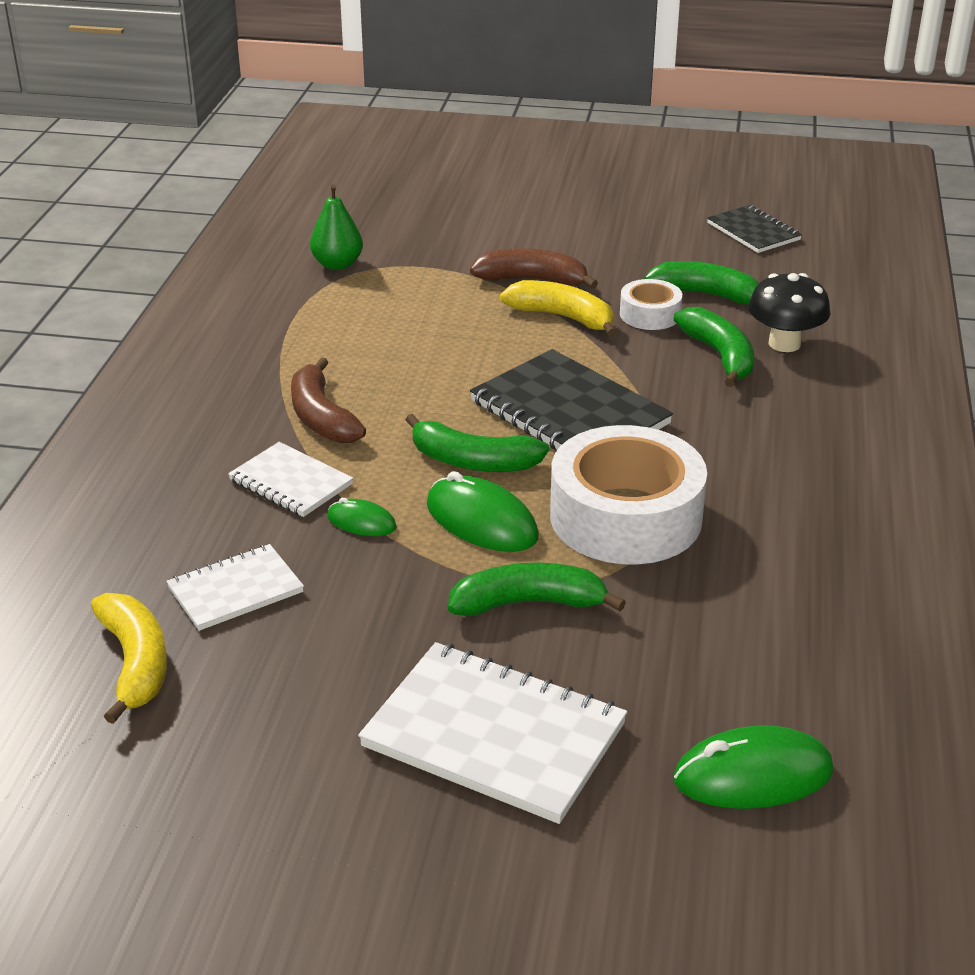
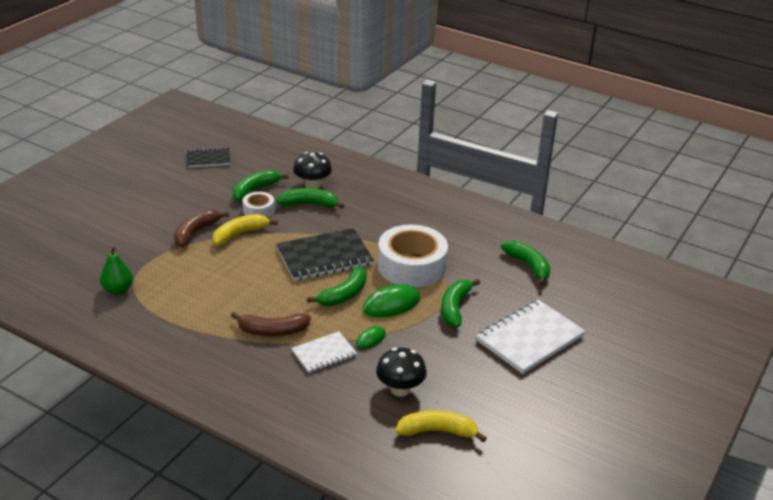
camera: 70 degrees left, 0 degrees up
(235, 590) = (400, 389): white notebook -> black mushroom
(753, 775) = (575, 285): green mouse -> none
(768, 681) = (528, 266): none -> green banana

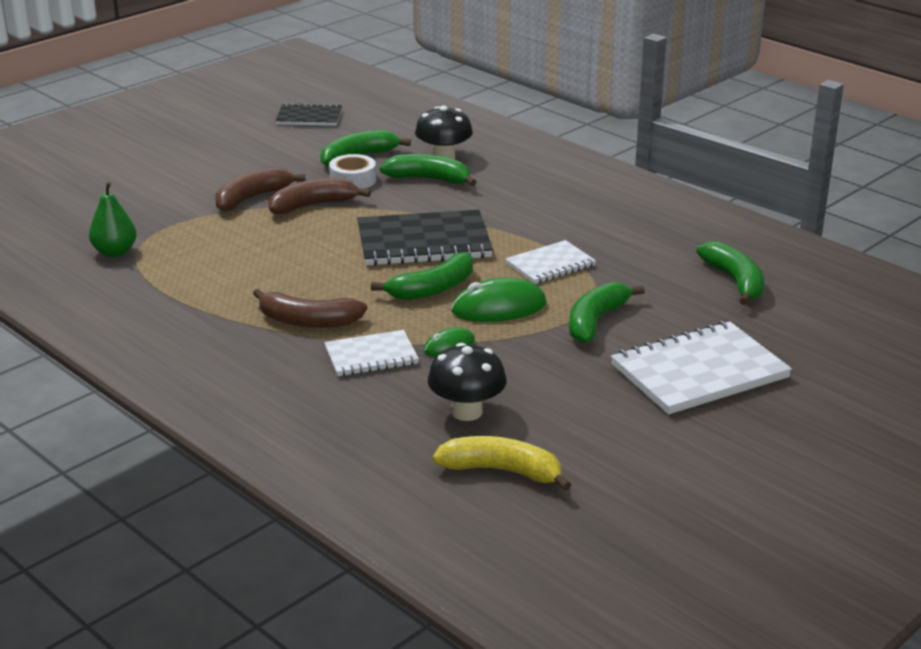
camera: 15 degrees right, 5 degrees down
(240, 234) = (313, 205): yellow banana -> brown banana
(411, 266) = (550, 265): white tape -> white notebook

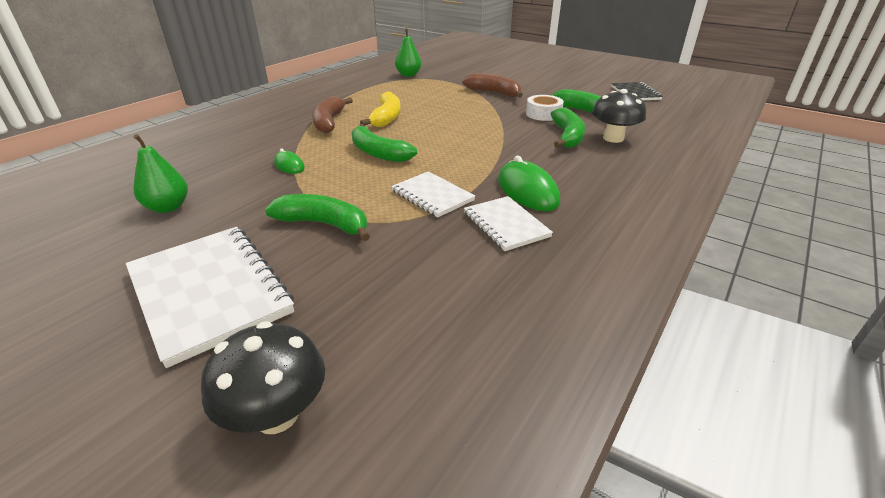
camera: 80 degrees right, 5 degrees up
(313, 205) = (494, 107): brown banana -> none
(371, 356) = (280, 143): white notebook -> white notebook (505, 225)
(423, 242) = (454, 144): black notebook -> none
(466, 412) = (190, 179): black mushroom -> black mushroom (277, 414)
(498, 308) = (349, 179): green mouse -> green mouse (527, 191)
(502, 471) = (99, 197): yellow banana -> yellow banana (386, 117)
(540, 416) = (168, 207): none -> green pear
(735, 281) = (424, 318): green banana -> none

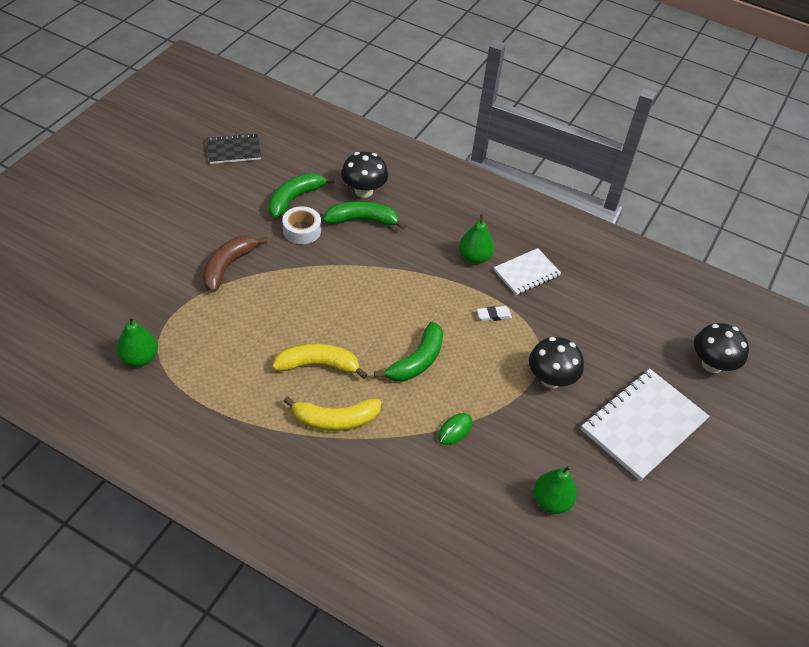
camera: 100 degrees left, 15 degrees up
(324, 224) = (551, 379): green banana -> black mushroom
(329, 122) = (335, 420): brown banana -> yellow banana
(432, 196) = (493, 315): white notebook -> white eraser
(527, 191) = (474, 257): green mouse -> green pear

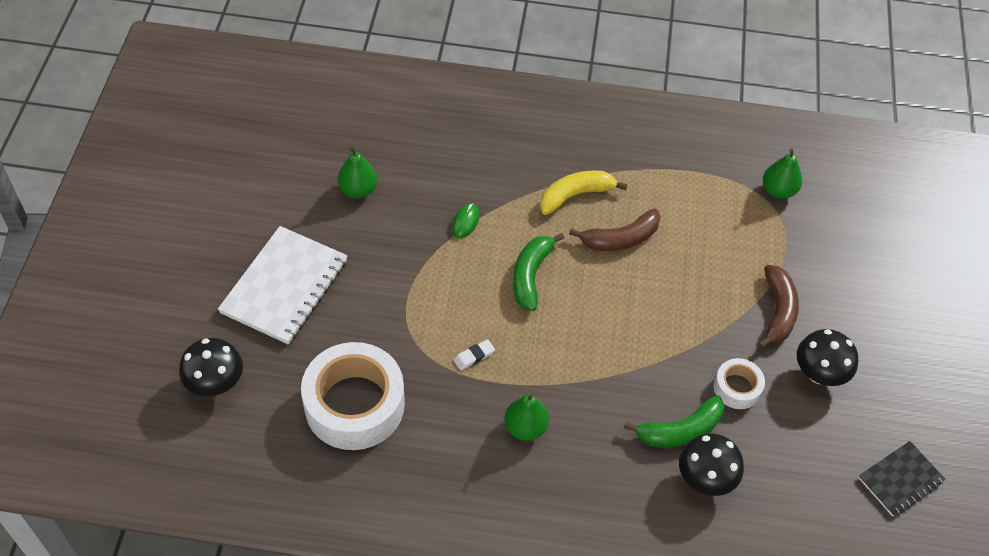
camera: 160 degrees right, 5 degrees up
(294, 198) = (775, 431): green banana -> none
(318, 365) = (620, 239): yellow banana -> brown banana
(526, 273) = (456, 429): white notebook -> none
(551, 379) = (390, 303): black mushroom -> black mushroom (819, 373)
(600, 313) = (354, 405): none -> white tape

